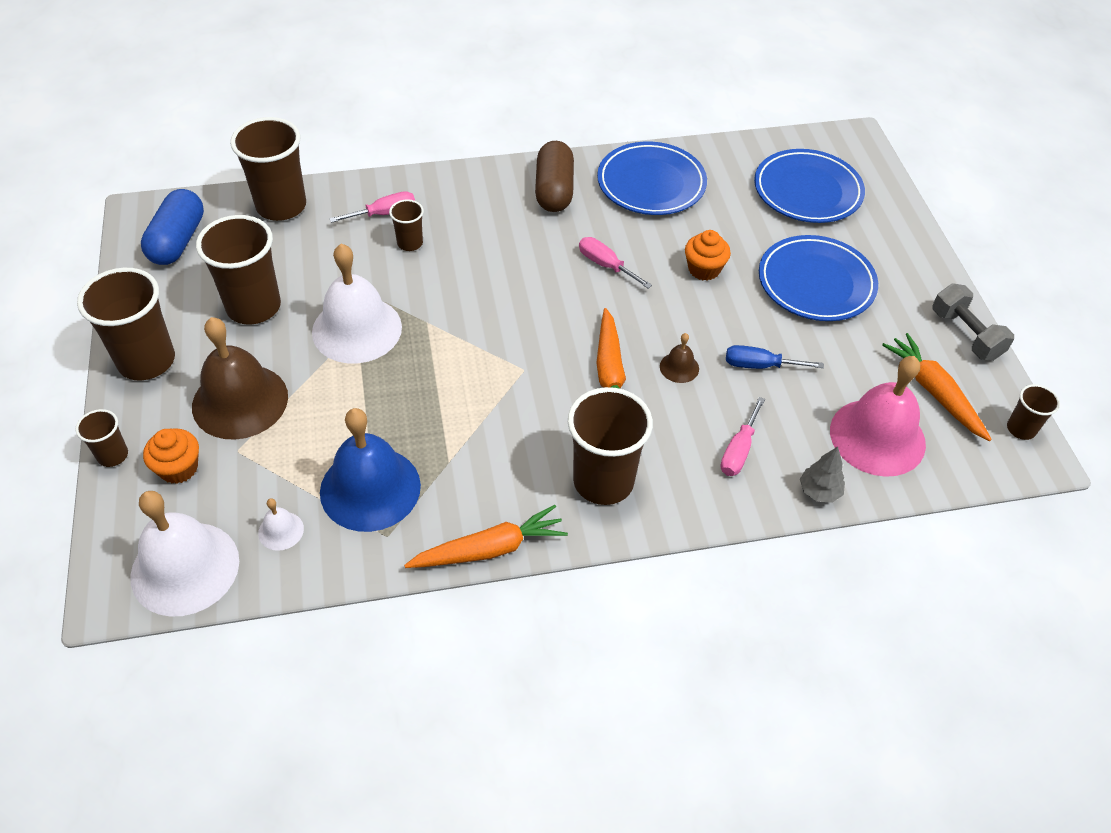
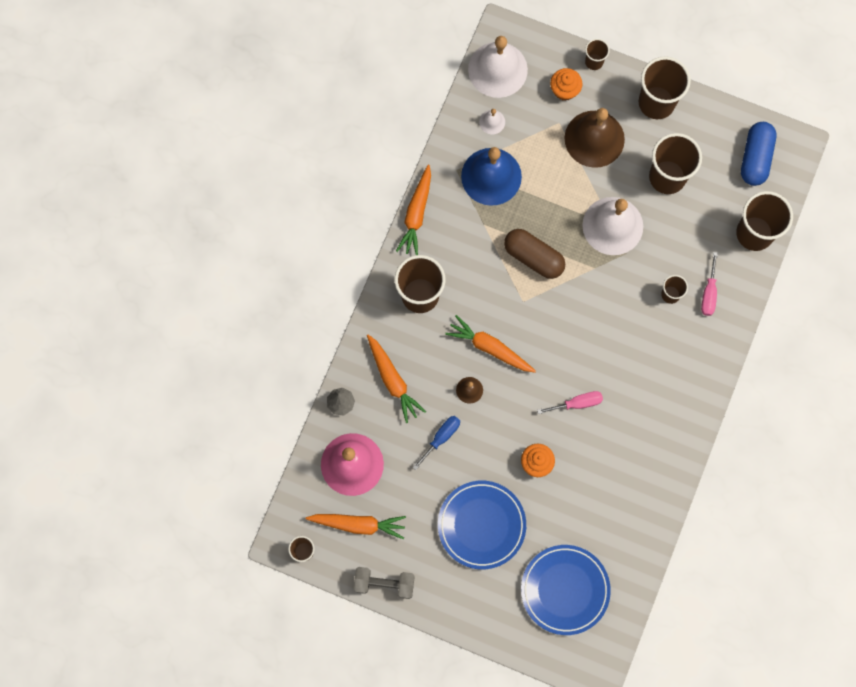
camera: 125 degrees right, 25 degrees up
(178, 241) = (755, 158): blue capsule -> blue capsule turned 60 degrees clockwise
(554, 190) = (668, 416): brown capsule -> brown capsule (533, 257)
(651, 183) = (636, 486): blue plate -> none
(739, 450) = (393, 380): pink screwdriver -> orange carrot

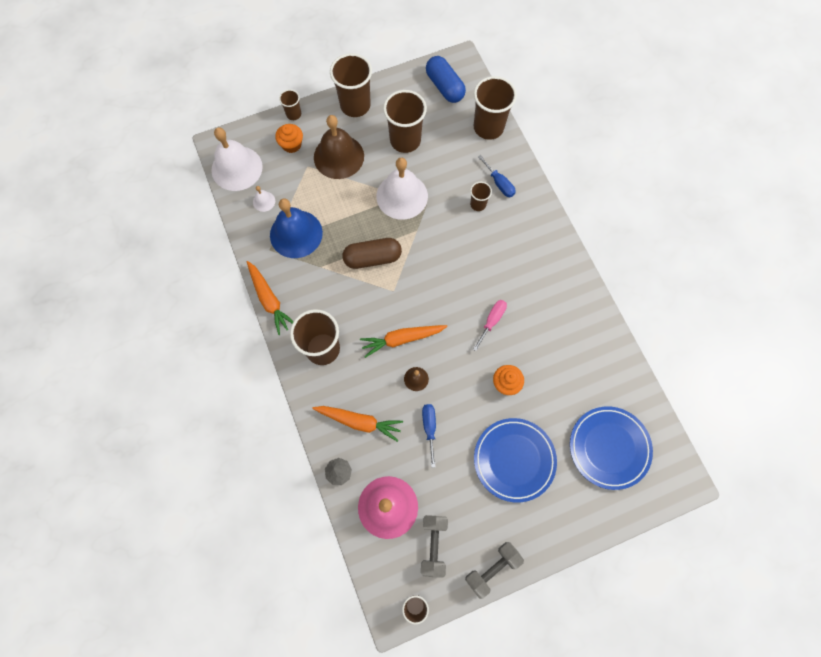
camera: 45 degrees left, 5 degrees down
(358, 524) = (433, 545): orange carrot -> grey dumbbell
(709, 293) = (499, 183): pink screwdriver -> blue screwdriver

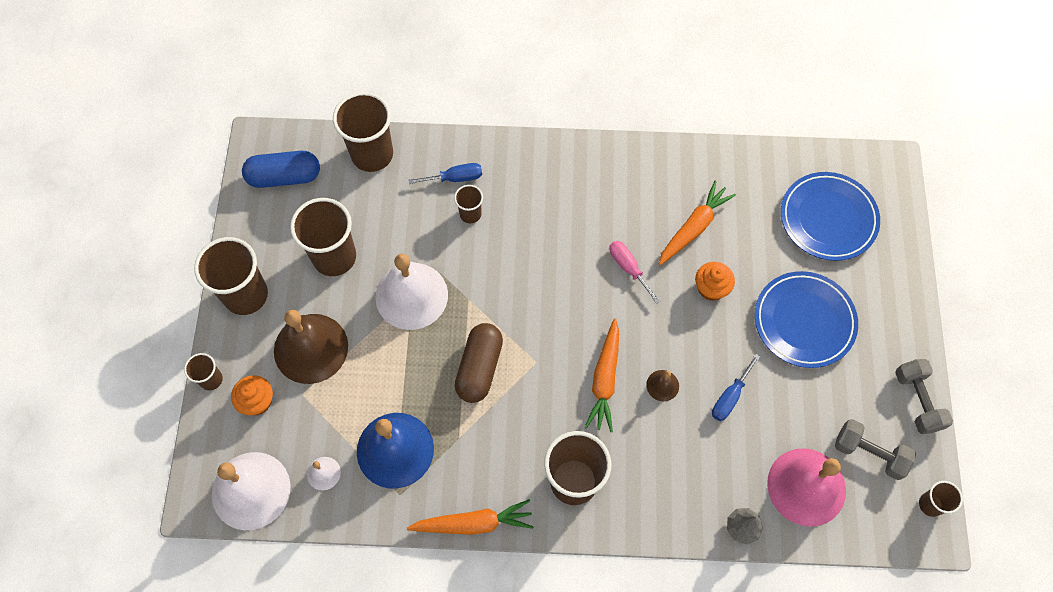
camera: 65 degrees left, 5 degrees down
(359, 422) = (688, 476): orange carrot -> orange carrot (693, 228)
(429, 428) = (730, 397): blue screwdriver -> blue screwdriver turned 75 degrees counterclockwise

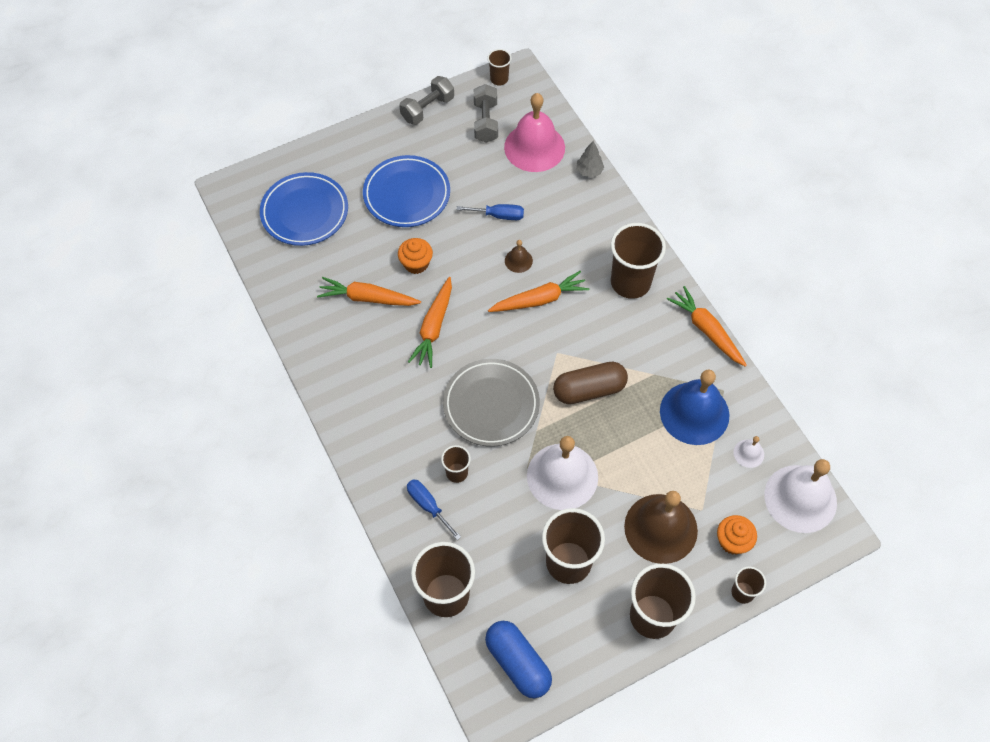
camera: 120 degrees left, 5 degrees down
(517, 275) = (491, 405): none -> grey plate
(628, 268) = (434, 327): pink screwdriver -> orange carrot

